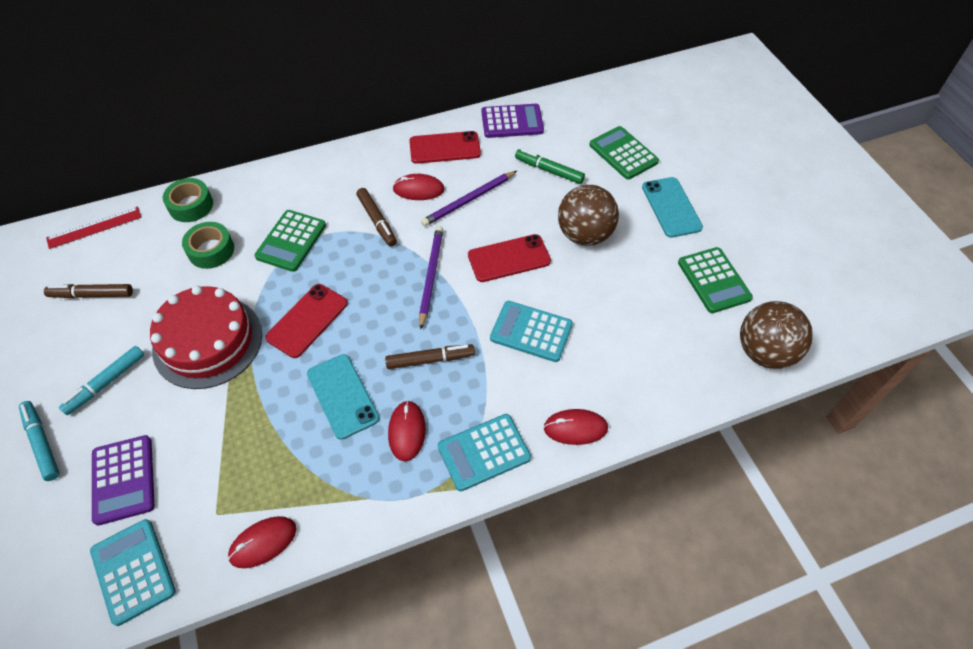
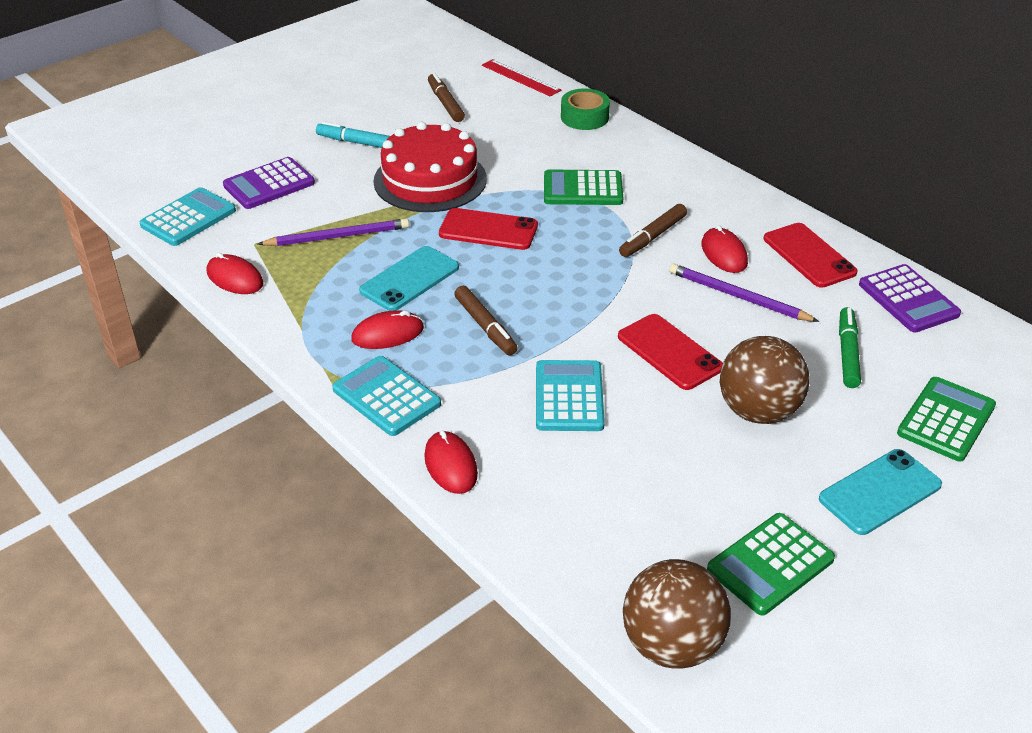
camera: 70 degrees right, 15 degrees down
(42, 443) = (287, 134): turquoise marker -> none
(211, 250) = (537, 146): green tape -> none
(431, 276) = (600, 297): purple pencil -> purple pencil (338, 236)

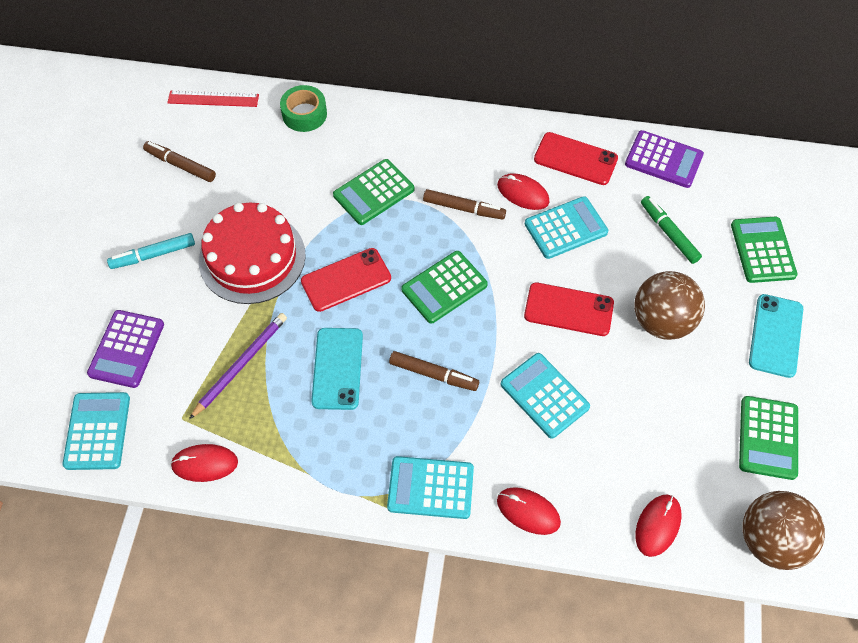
camera: 40 degrees left, 20 degrees up
(387, 334) = (374, 431): red mouse -> red mouse (657, 525)
(568, 277) = (444, 287): none -> green calculator
(652, 237) = (464, 209): brown marker -> brown marker turned 75 degrees counterclockwise
(738, 296) = (566, 228): purple pencil -> turquoise calculator

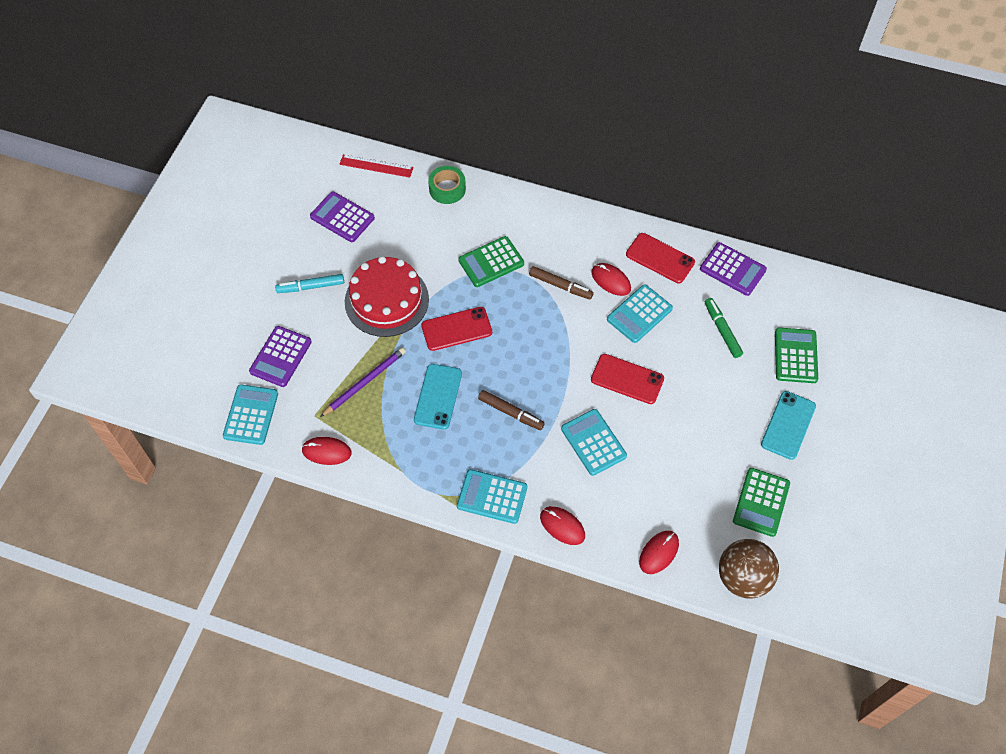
camera: 10 degrees right, 0 degrees up
(180, 165) = (342, 217): brown marker -> purple calculator
(444, 287) = (532, 346): green calculator -> none
(566, 228) = (639, 314): turquoise calculator -> turquoise calculator turned 150 degrees clockwise
(661, 321) = (699, 400): brown ball -> none

